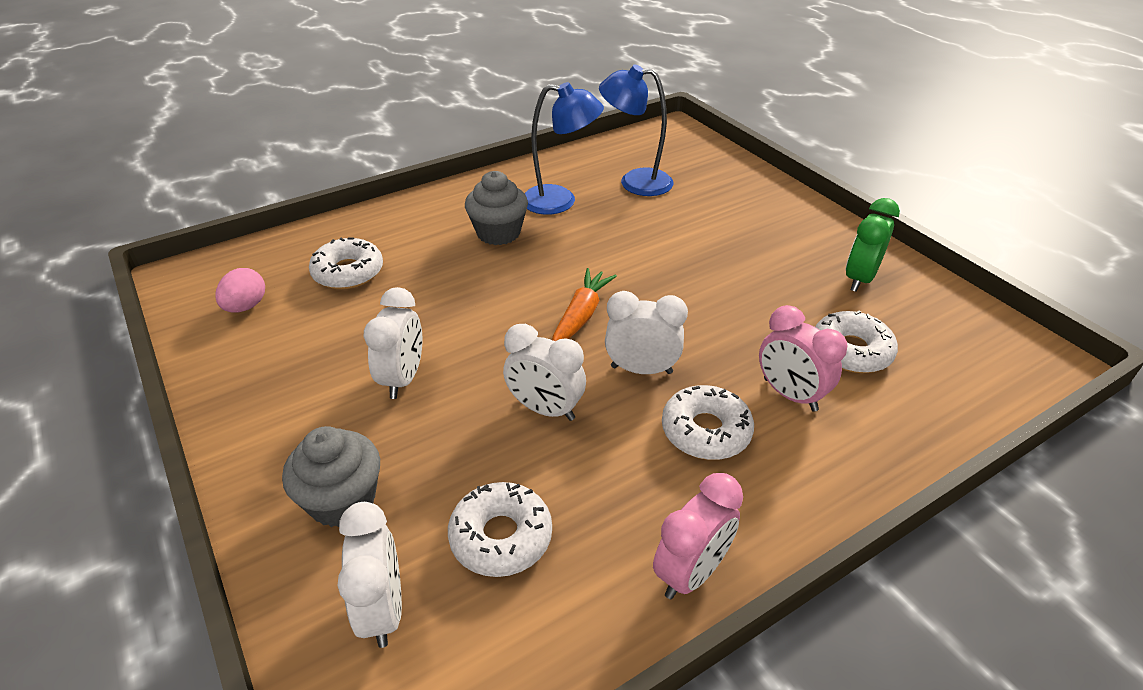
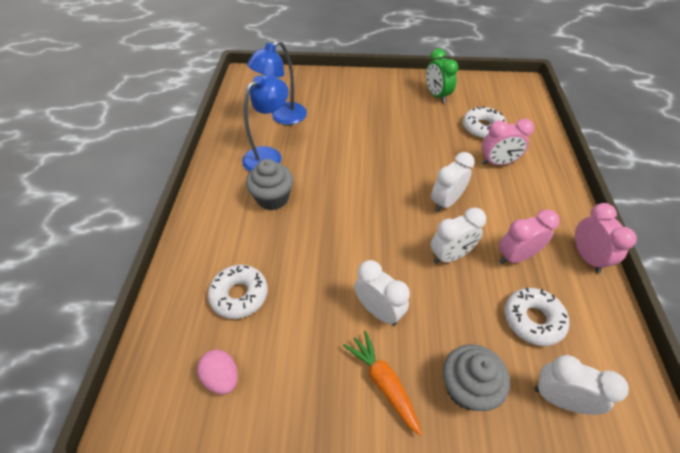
camera: 55 degrees left, 10 degrees up
(581, 315) = (384, 202): orange carrot -> orange carrot (383, 383)
(607, 479) = (515, 256): none -> pink clock
(705, 431) = (503, 203): white donut -> none

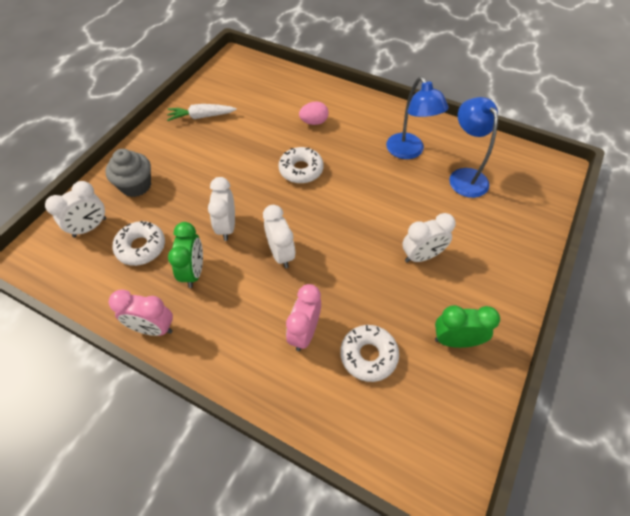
camera: 115 degrees right, 5 degrees up
(222, 377) = (229, 89): pink egg -> pink egg (314, 122)
(239, 295) = (276, 106): white donut -> white donut (301, 170)
(272, 198) = (354, 141): grey cupcake -> none
(300, 382) = (201, 117): none -> white carrot
(378, 310) = (216, 165): white clock -> white clock (421, 256)
(383, 383) = (171, 149): orange carrot -> none
(515, 256) = (194, 272): pink clock -> green clock

